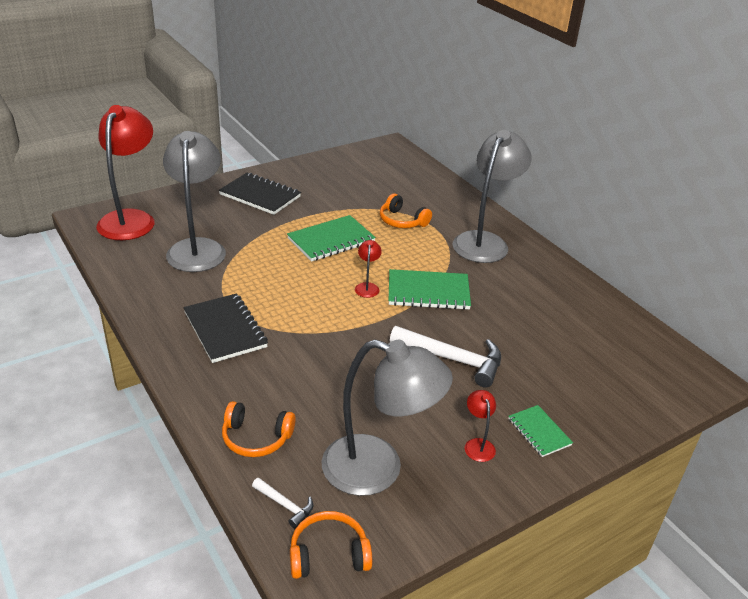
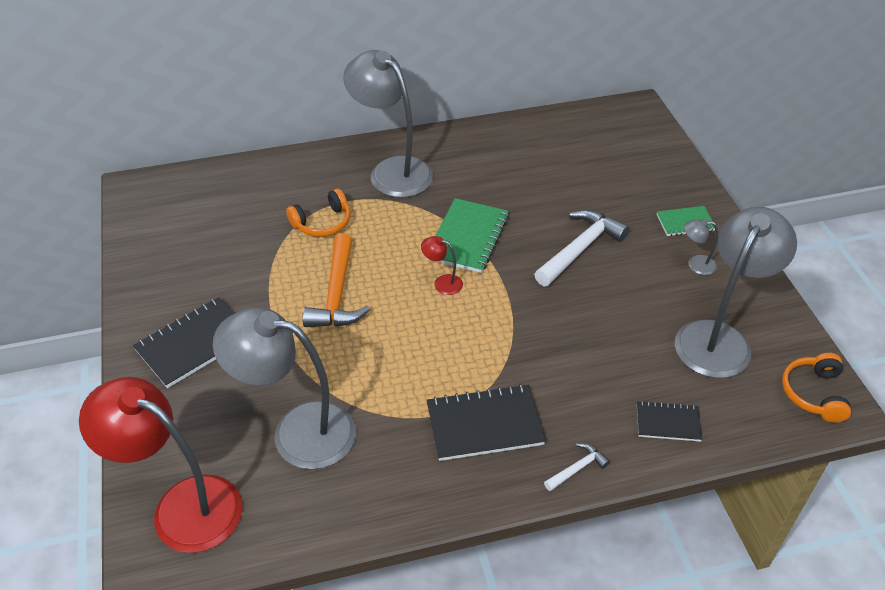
camera: 70 degrees left, 10 degrees up
(256, 438) = (668, 422): orange headphones -> black notebook
(285, 505) = (757, 414): white hammer -> white hammer (577, 469)
(331, 240) = (337, 294): green notebook -> orange hammer
(478, 444) = (695, 264): red lamp -> grey lamp

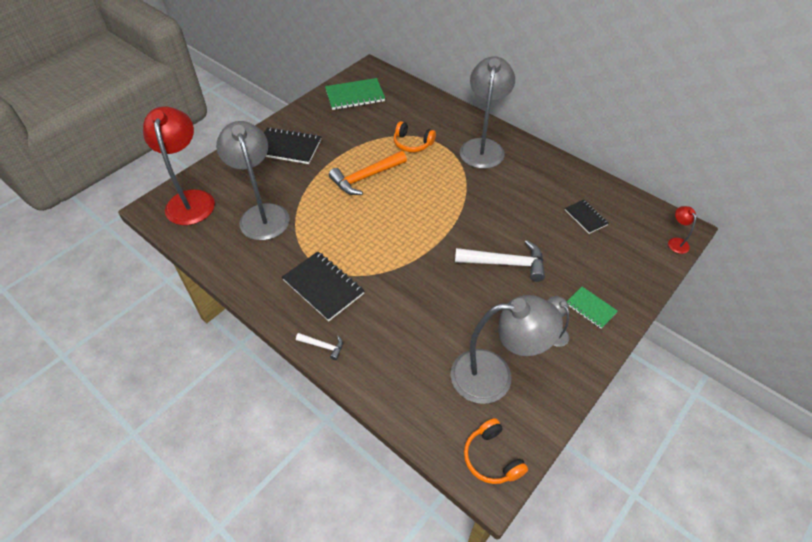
camera: 55 degrees right, 5 degrees up
(442, 283) = (414, 214): red lamp -> red lamp (676, 242)
(467, 237) = (461, 206): green notebook -> green notebook (355, 96)
(668, 422) = (394, 378): black notebook -> black notebook (585, 217)
(814, 393) = (491, 458): orange headphones -> orange headphones turned 90 degrees counterclockwise

